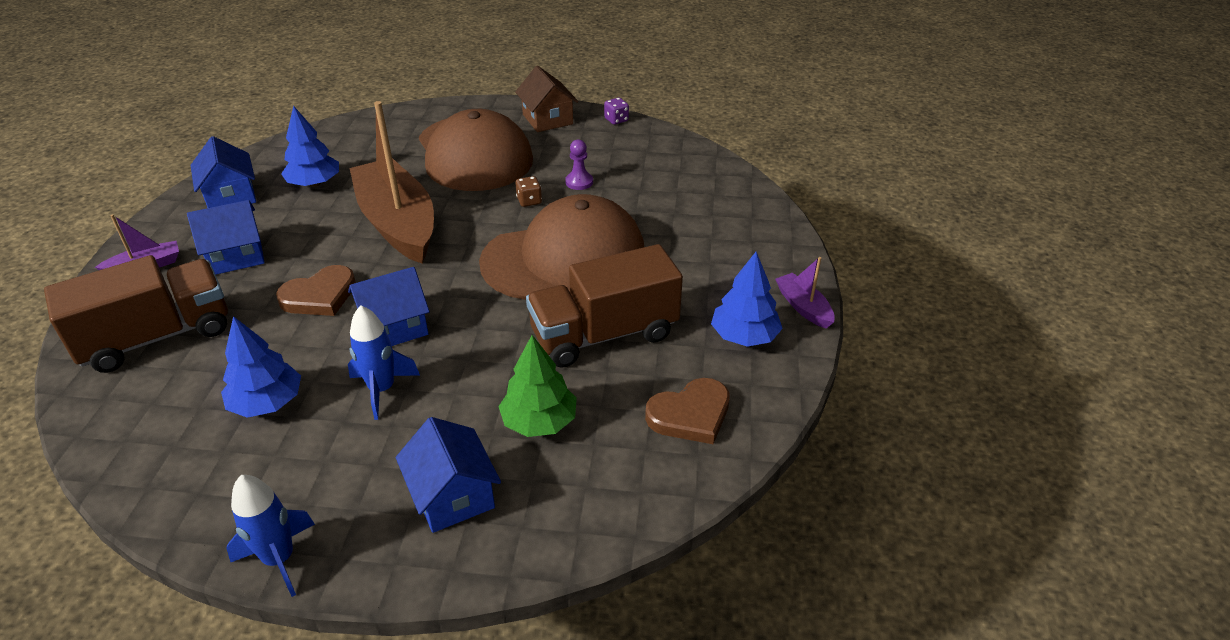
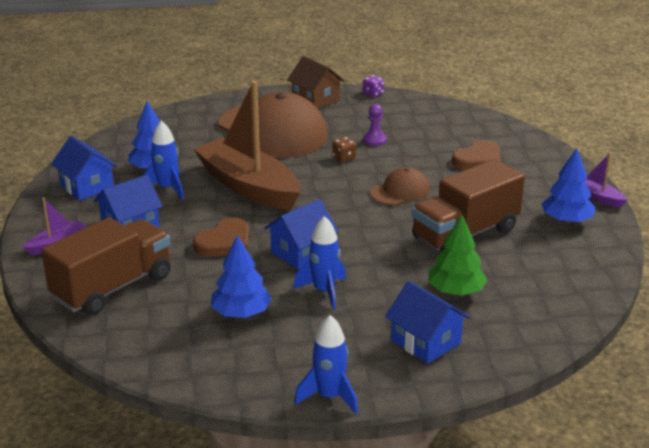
camera: 15 degrees left, 10 degrees down
(310, 212) = (167, 189): none -> blue rocket
(564, 258) = (400, 191): brown cap -> brown cap, size x0.47
(690, 414) = (559, 271): brown heart -> brown heart (478, 160)

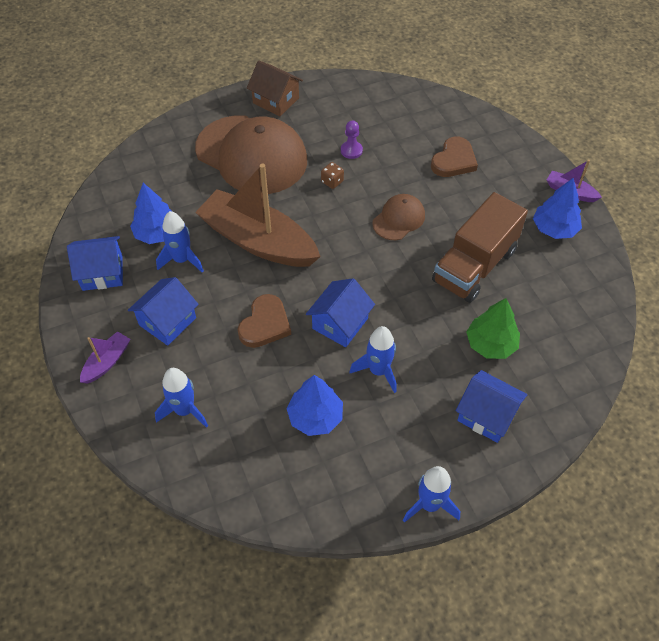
camera: 15 degrees left, 25 degrees up
(87, 186) = (102, 273): blue house -> blue house turned 45 degrees counterclockwise
(112, 287) = (184, 410): brown truck -> blue rocket
(373, 94) = (326, 82): purple dice -> none

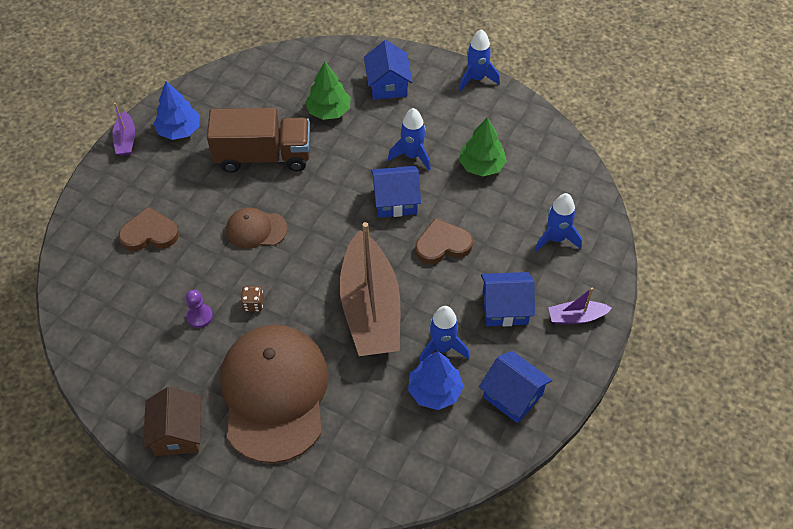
camera: 130 degrees left, 0 degrees up
(315, 417) = (481, 165): blue tree -> green tree

